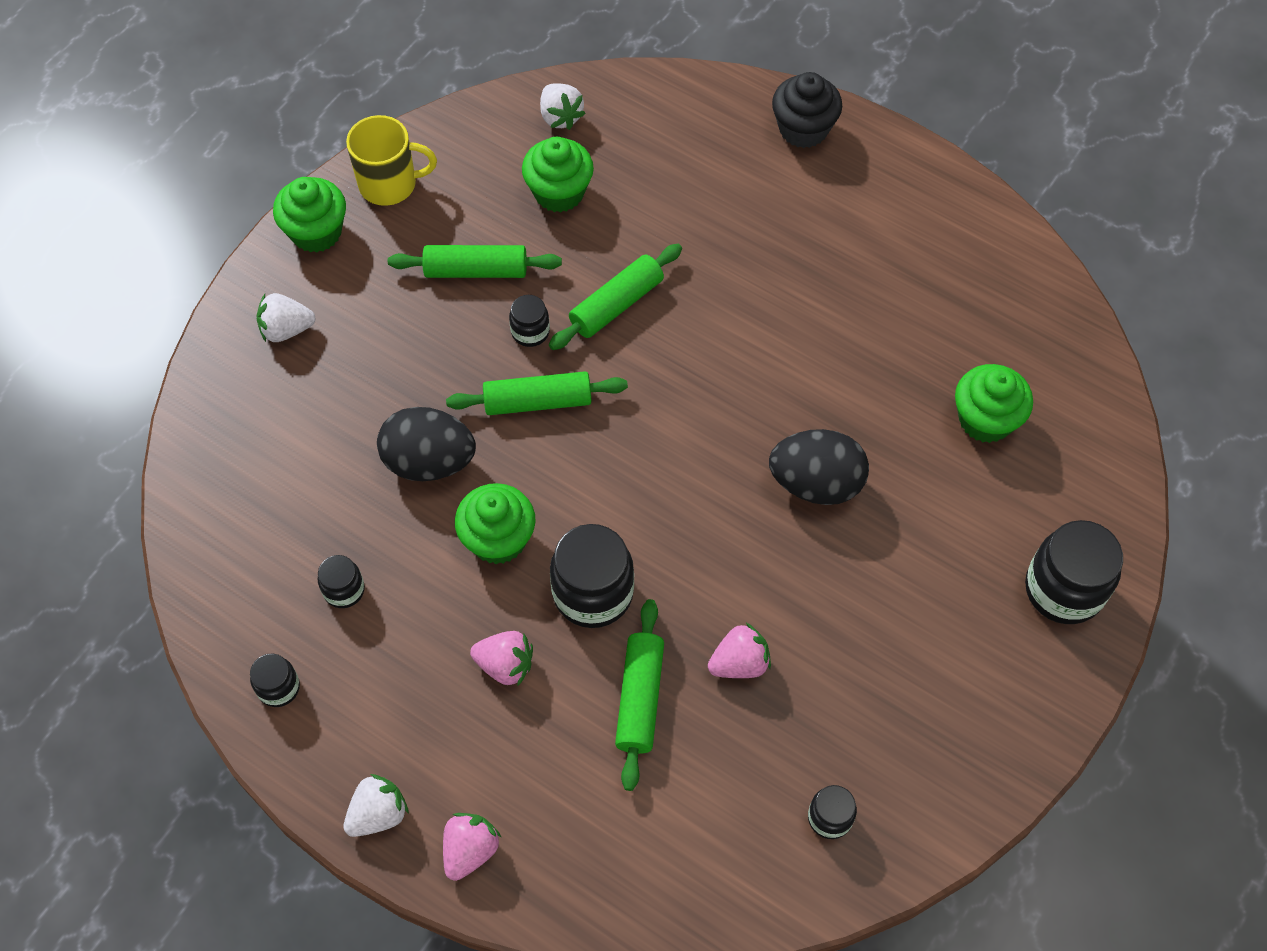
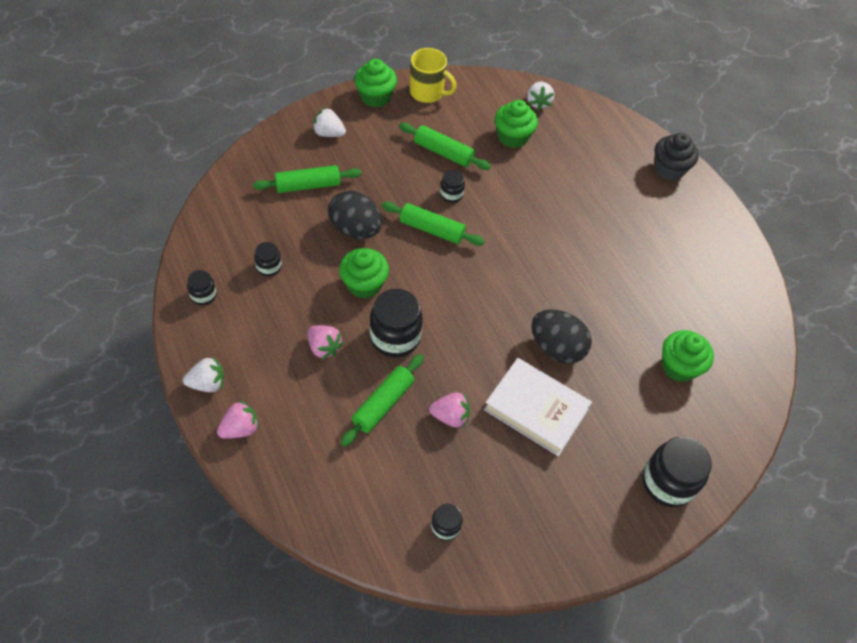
camera: 25 degrees right, 5 degrees down
(616, 305) = (506, 204): green rolling pin -> green rolling pin (308, 185)
(843, 586) = (536, 409): none -> white book

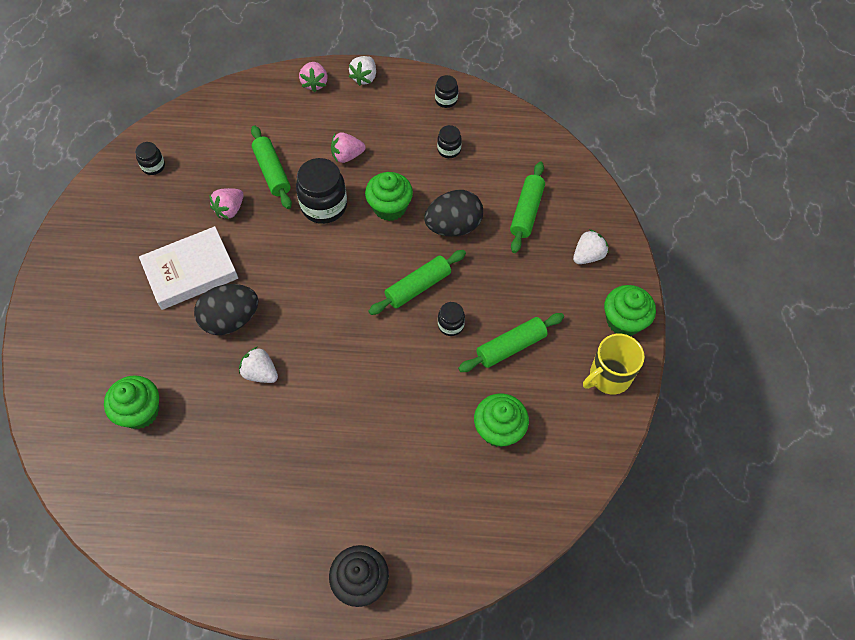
camera: 125 degrees right, 5 degrees up
(538, 103) = (539, 491): white strawberry -> white strawberry (260, 373)
(667, 482) = (61, 329): black jar -> none

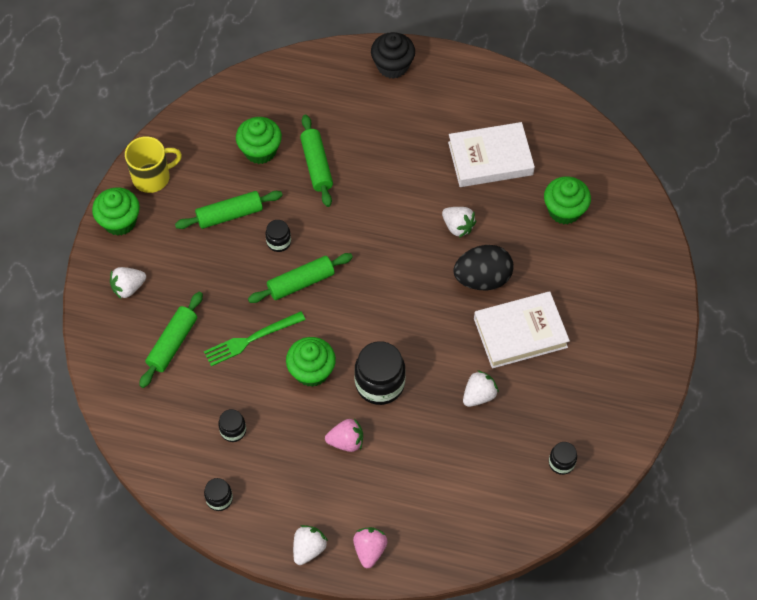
camera: 170 degrees left, 0 degrees up
(227, 464) = (490, 158): none -> white book
(230, 210) = (479, 395): pink strawberry -> white strawberry
(272, 172) = (430, 434): green rolling pin -> green rolling pin (316, 165)
(453, 226) = (251, 339): black egg -> green fork

